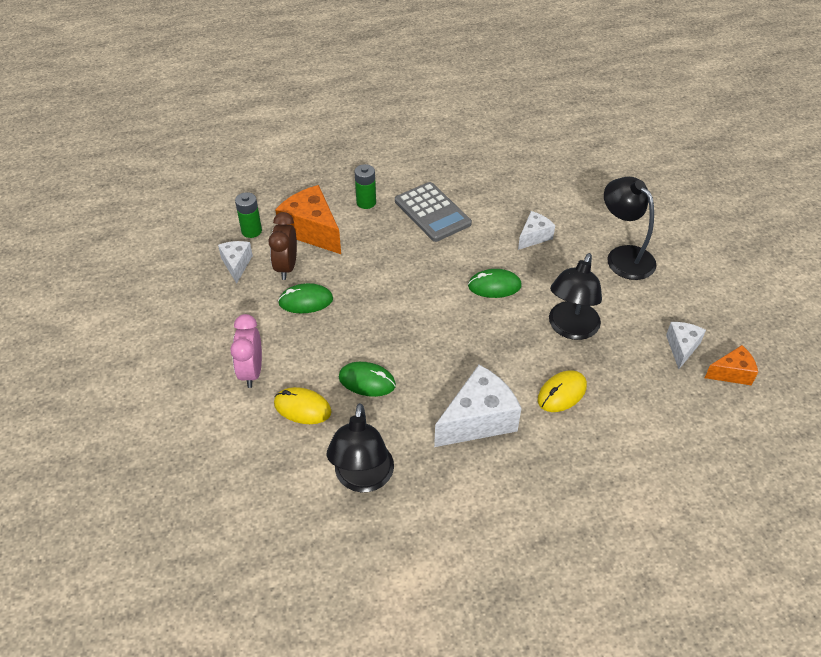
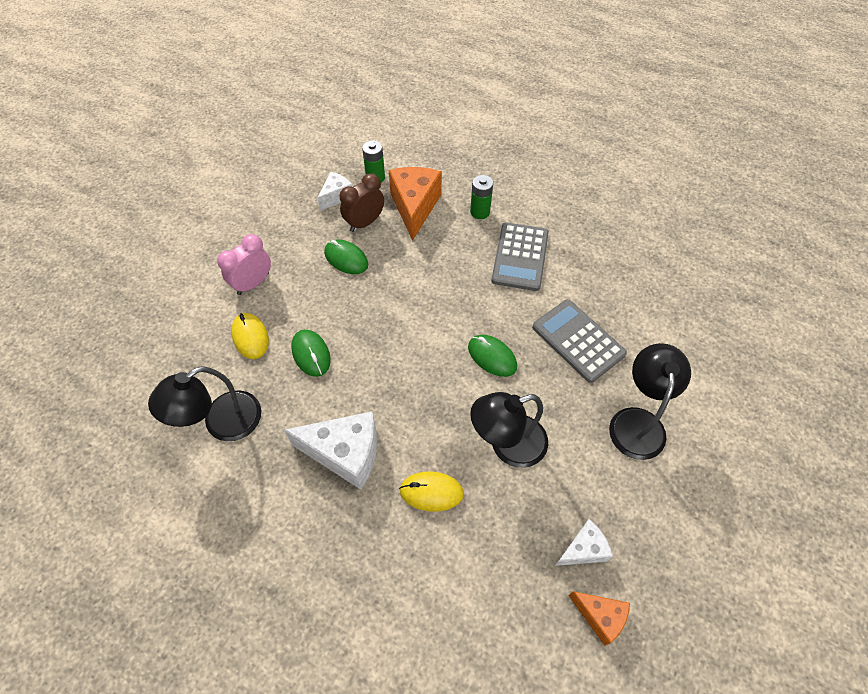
camera: 45 degrees right, 10 degrees up
(534, 237) = (578, 340): white cheese -> grey calculator

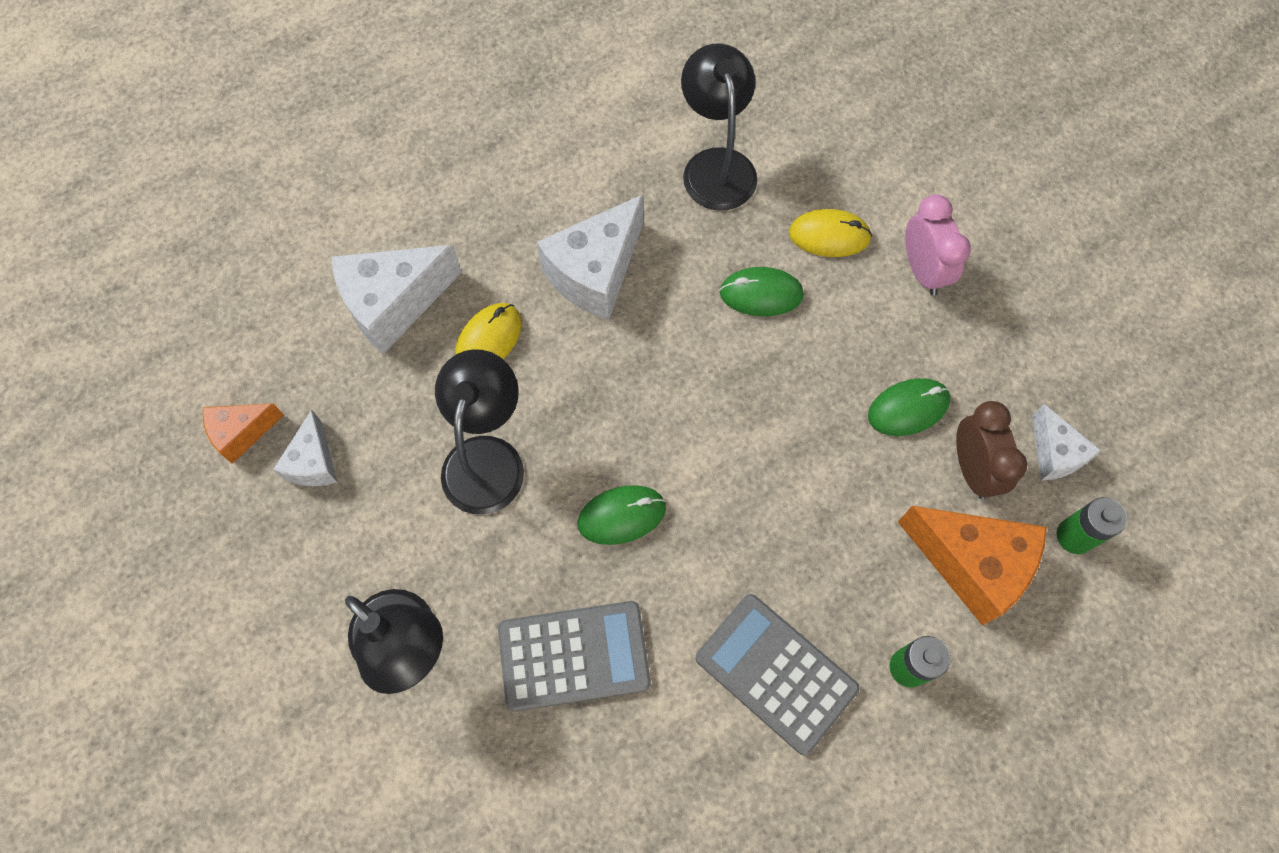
camera: 120 degrees right, 10 degrees up
(443, 575) = (393, 304): none -> white cheese

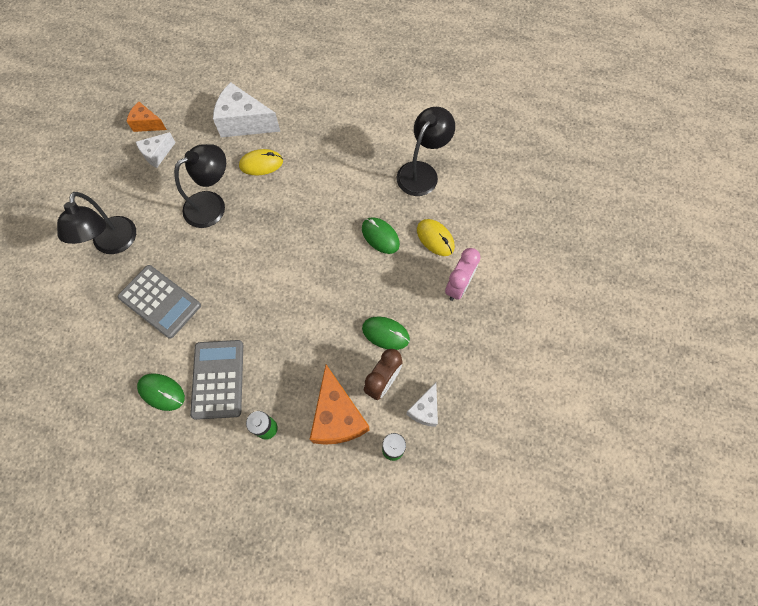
camera: 45 degrees right, 0 degrees up
(595, 273) = (327, 173): white cheese -> none
(621, 516) = (232, 269): green mouse -> green mouse (162, 392)

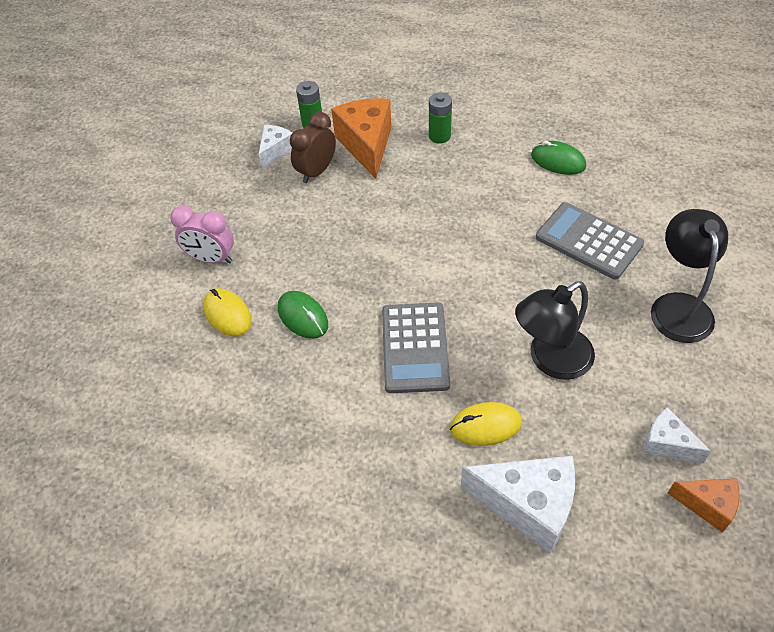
camera: 175 degrees left, 15 degrees down
(157, 154) = (666, 444): white cheese -> white cheese turned 105 degrees counterclockwise
(218, 379) = (498, 172): grey calculator -> grey calculator (415, 348)
(385, 333) = (308, 212): green mouse -> none
(422, 172) = (226, 410): black lamp -> none
(458, 286) = (211, 259): pink clock -> pink clock turned 105 degrees counterclockwise

